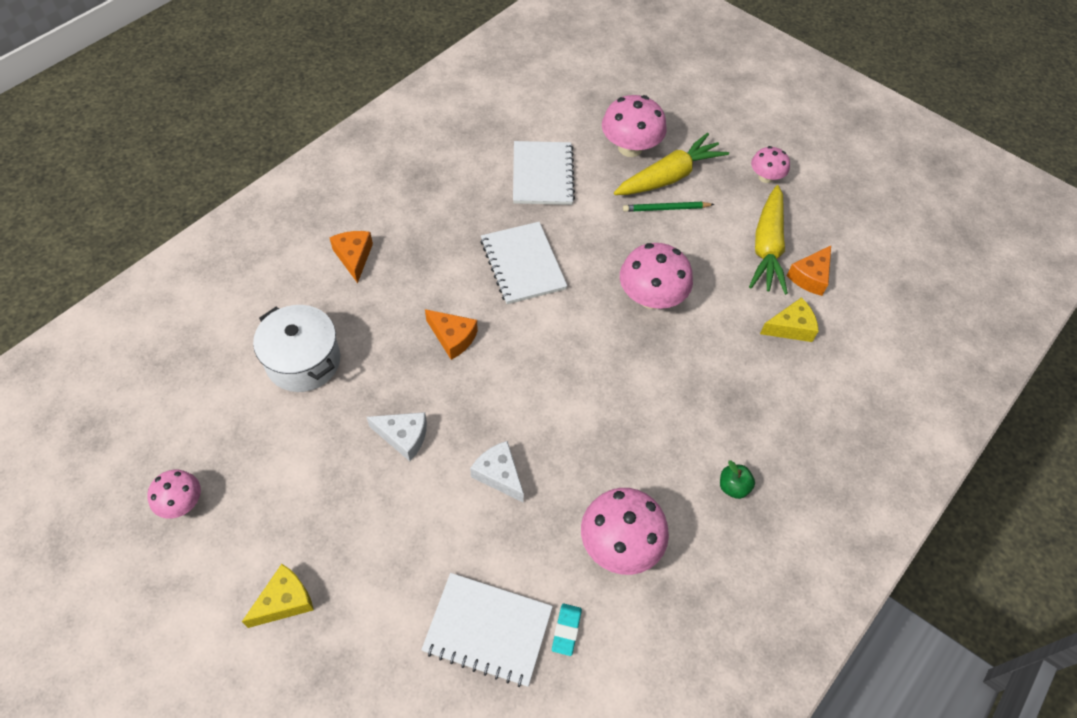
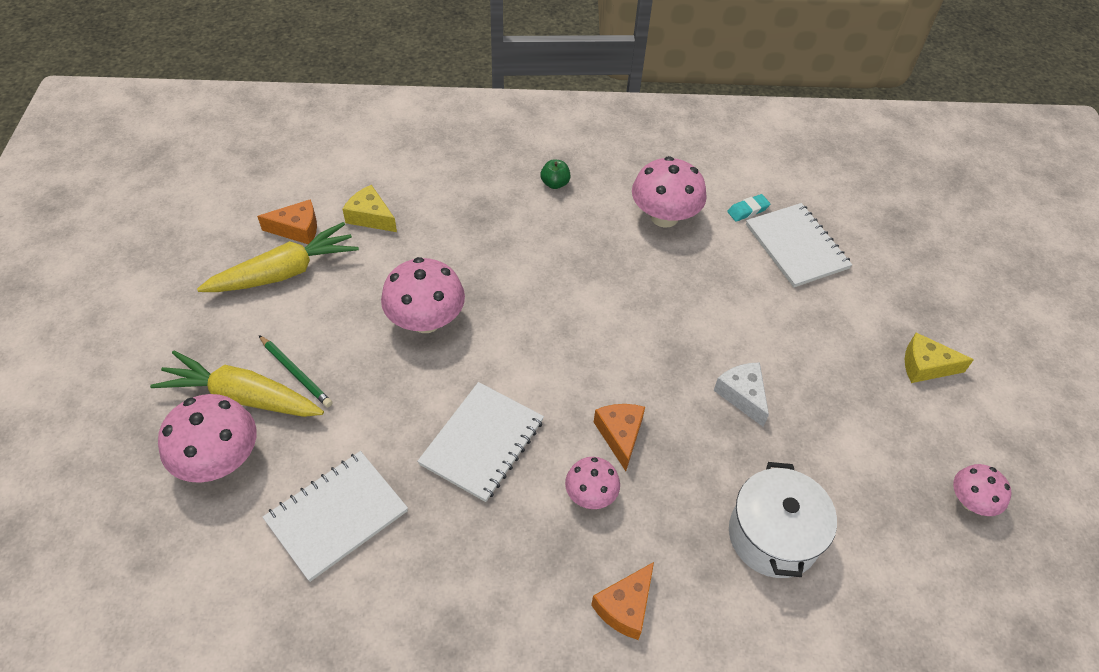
camera: 130 degrees left, 5 degrees down
(499, 475) = (697, 312): white cheese -> none
(765, 177) = (177, 318): pink mushroom -> pink mushroom (591, 495)

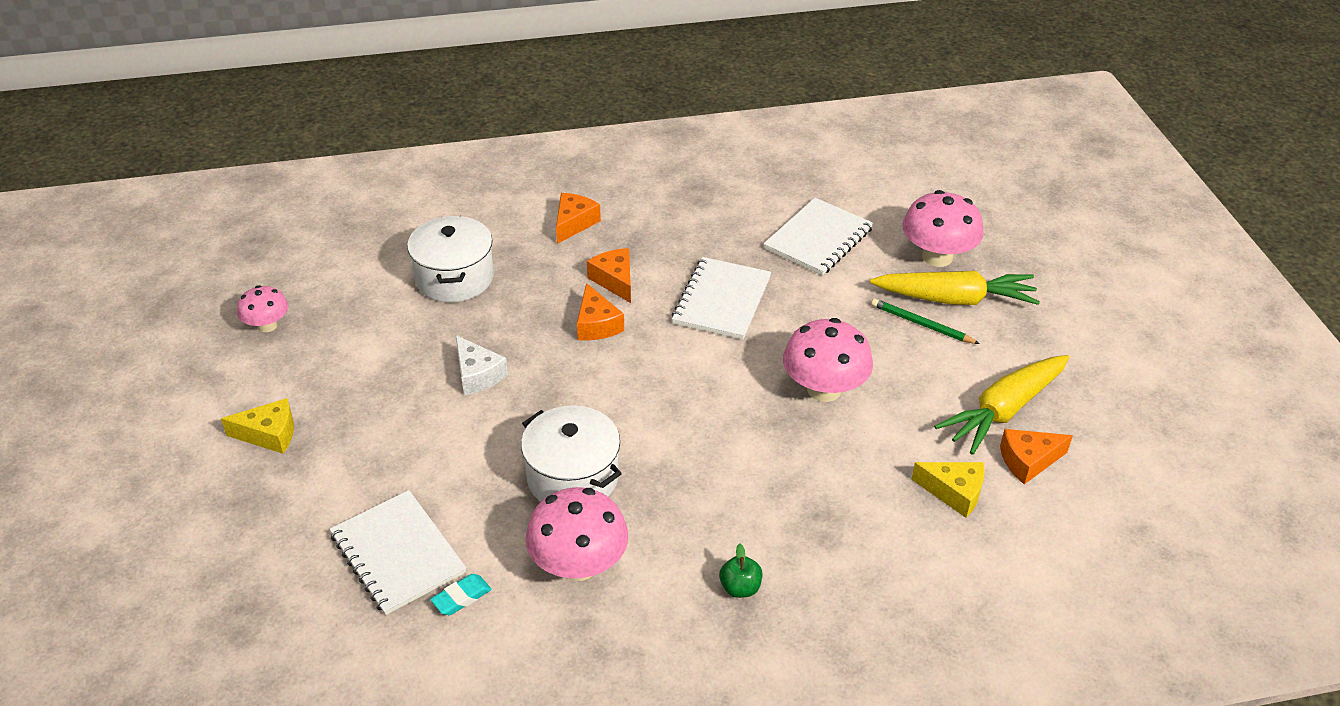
camera: 170 degrees right, 10 degrees down
(591, 495) = (615, 280): pink mushroom -> orange cheese
(662, 280) = (573, 477): none -> white pot

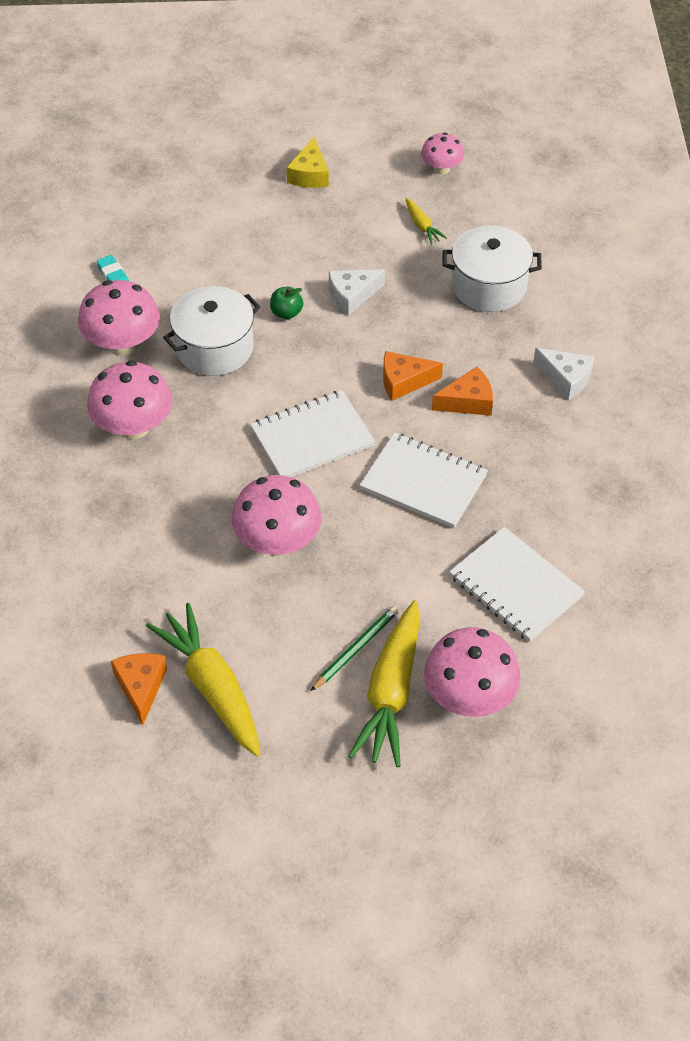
camera: 100 degrees right, 10 degrees up
(364, 332) = (422, 226): none -> yellow carrot
(397, 554) = (166, 244): white notebook -> white notebook (312, 437)
(574, 223) = (565, 378): orange cheese -> white cheese
(706, 529) = (133, 426): none -> pink mushroom
(740, 588) = (67, 439): green apple -> green apple (286, 313)
(954, 492) = (120, 613): yellow cheese -> none

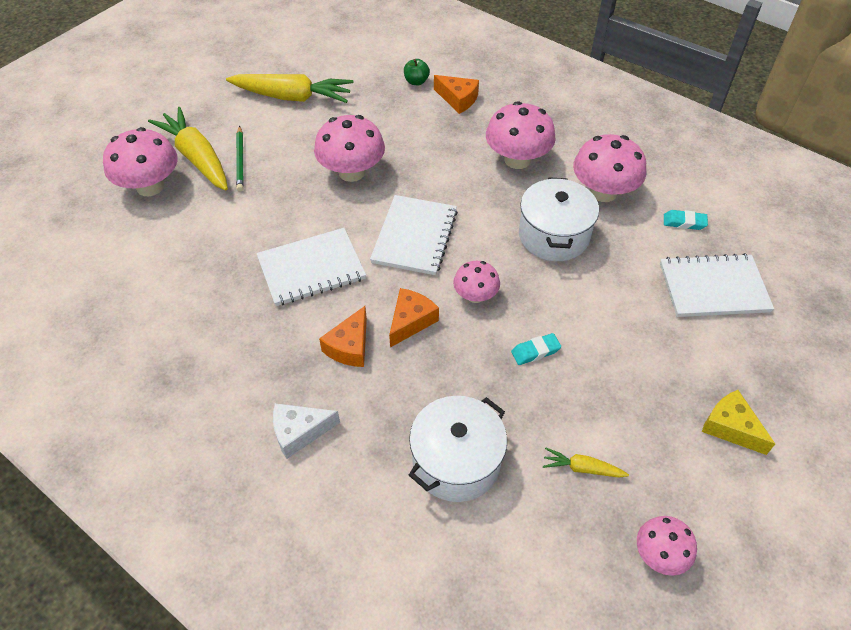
camera: 130 degrees right, 0 degrees up
(141, 687) = (326, 74): orange cheese -> orange cheese (458, 99)
(286, 313) = (553, 297): green apple -> green apple (416, 81)
(335, 359) = (475, 295): none -> pink mushroom
(352, 296) = (535, 351): white cheese -> turquoise eraser
(515, 586) = (181, 258): white notebook -> white notebook (713, 287)

